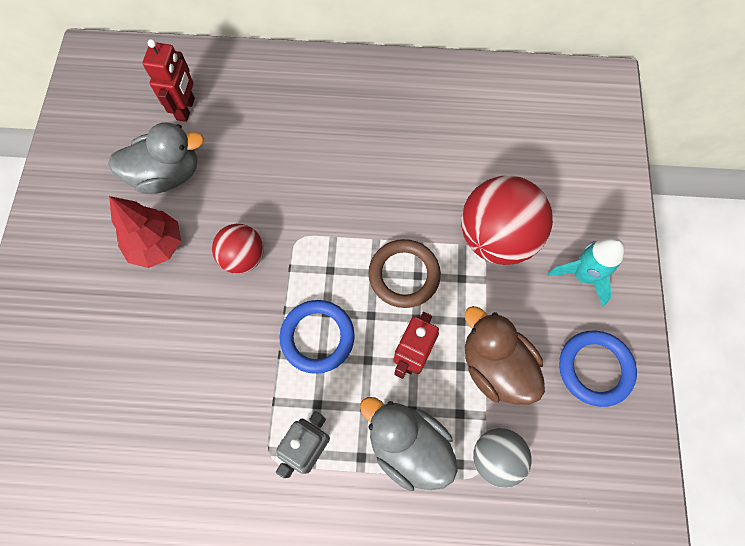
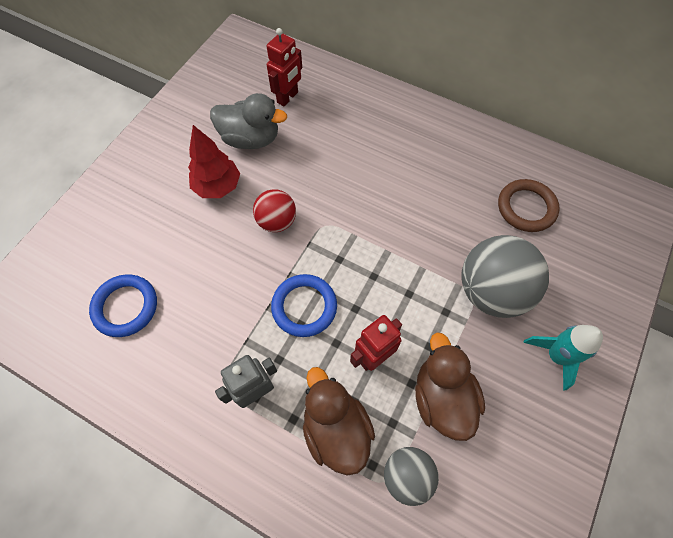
camera: 25 degrees right, 5 degrees down
(404, 275) = (397, 288): brown ring -> brown ring (526, 208)
(408, 446) = (336, 428): grey duck -> brown duck
(496, 237) = (491, 291): red ball -> grey ball
(595, 369) = (532, 441): blue ring -> blue ring (125, 307)

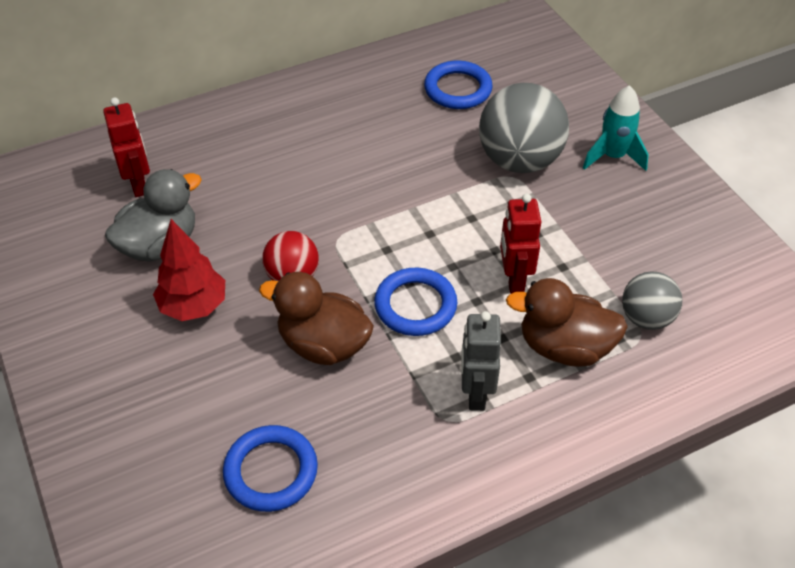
camera: 55 degrees left, 15 degrees down
(442, 397) = (592, 253): brown duck -> brown duck (323, 344)
(526, 208) = (458, 89): brown ring -> blue ring

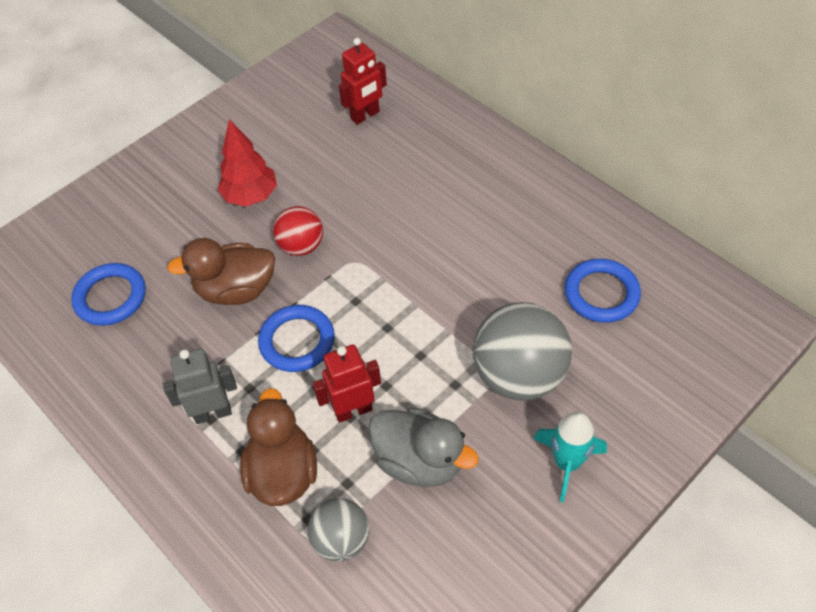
camera: 75 degrees right, 5 degrees up
(160, 245) = (306, 152): grey duck -> grey duck (420, 461)
(323, 344) = (236, 290): brown duck -> brown duck turned 105 degrees counterclockwise

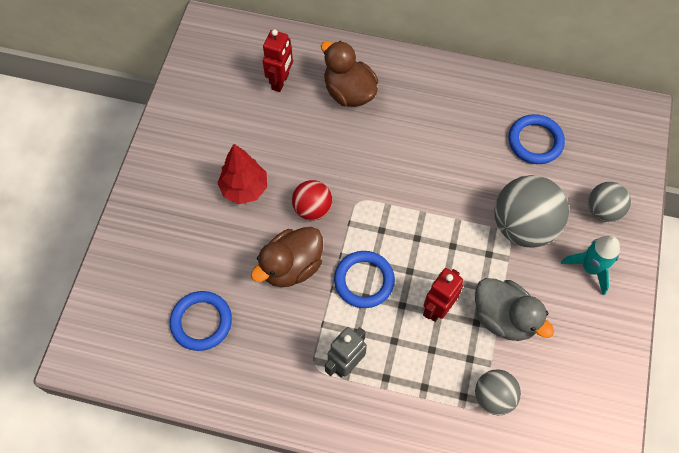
camera: 35 degrees left, 10 degrees up
(283, 472) = (424, 376): brown duck -> brown duck (349, 92)
(420, 461) = (504, 318): grey duck -> grey duck turned 45 degrees clockwise
(631, 407) = (603, 210): none -> grey ball

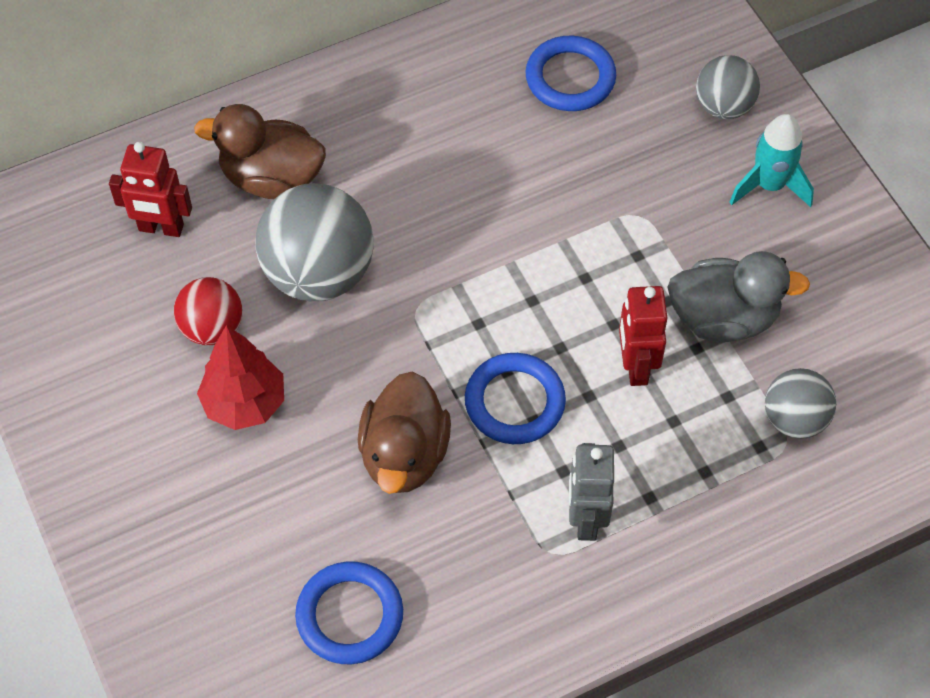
camera: 40 degrees left, 5 degrees down
(280, 81) = (161, 228): red robot -> red robot turned 120 degrees clockwise
(312, 209) = (363, 362): red ball -> red ball (212, 328)
(523, 226) = (648, 191): grey ball -> grey ball (319, 273)

